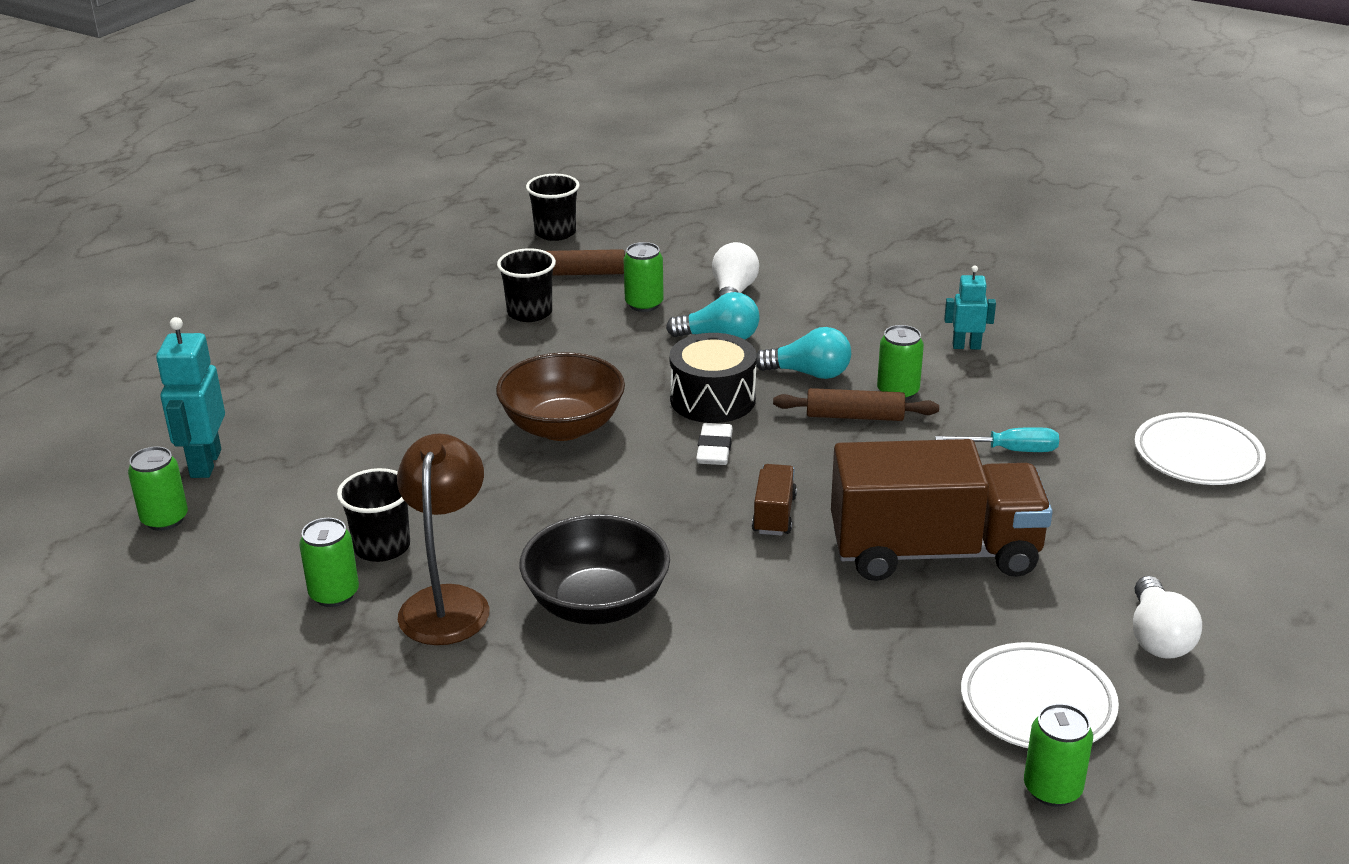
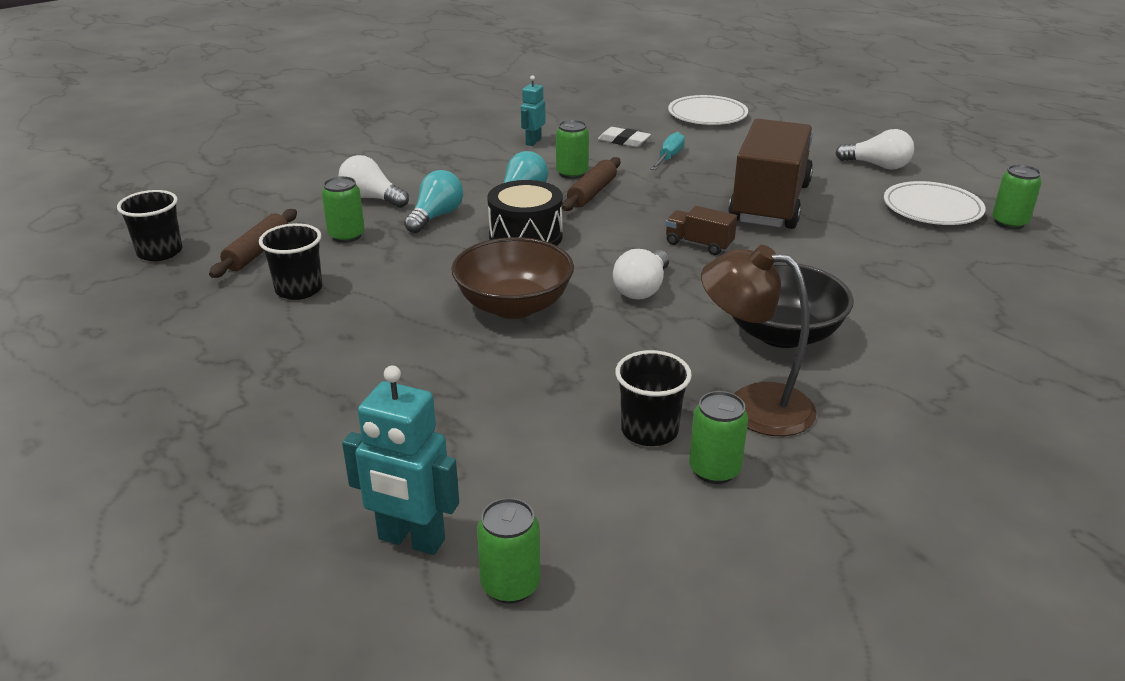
camera: 70 degrees left, 0 degrees up
(642, 495) = (642, 289): none -> white light bulb
(714, 449) = (597, 249): white eraser -> white eraser (624, 141)

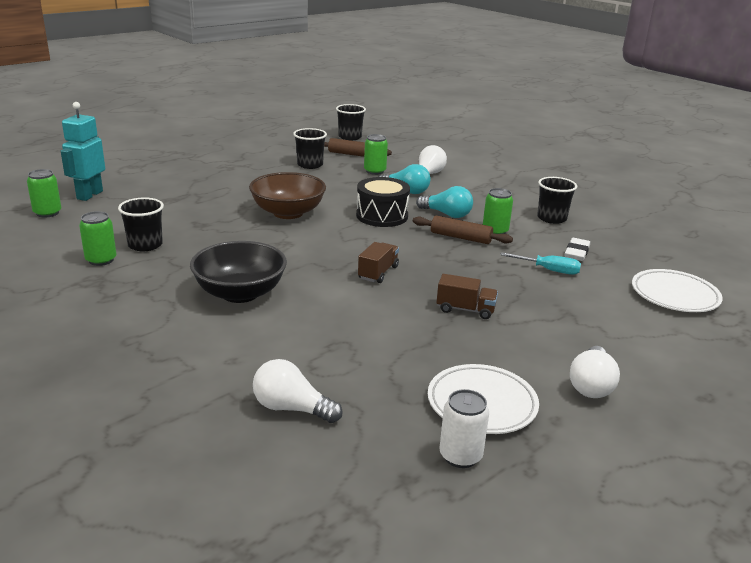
camera: 85 degrees right, 5 degrees down
(533, 142) = (551, 218): turquoise robot -> black cup
(642, 289) = (308, 249): white light bulb -> white light bulb (291, 408)
(752, 405) = (158, 276): brown lamp -> none
(769, 203) = (465, 310): brown truck -> brown truck, size x0.43
(1009, 222) = (460, 456): green can -> white can

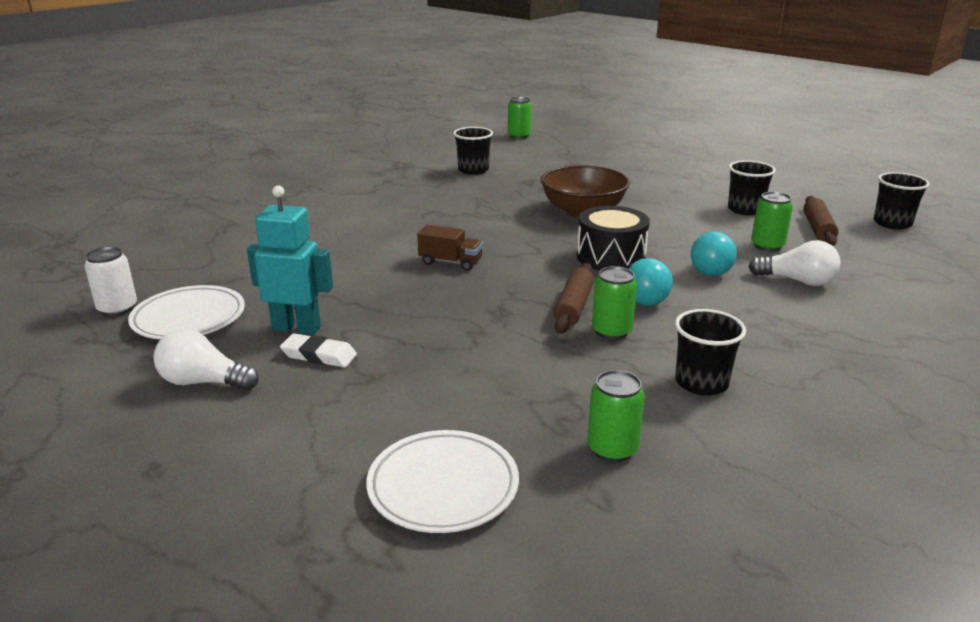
camera: 85 degrees right, 0 degrees up
(89, 195) = (566, 141): turquoise robot -> turquoise robot (297, 328)
(101, 260) = (439, 162): green can -> green can (612, 449)
(240, 293) = (391, 210): black bowl -> none
(291, 408) = (208, 243): white light bulb -> none
(465, 310) = (373, 310): brown truck -> none
(548, 270) = (496, 370): turquoise screwdriver -> none
(576, 252) = (571, 398): white eraser -> white eraser (319, 355)

